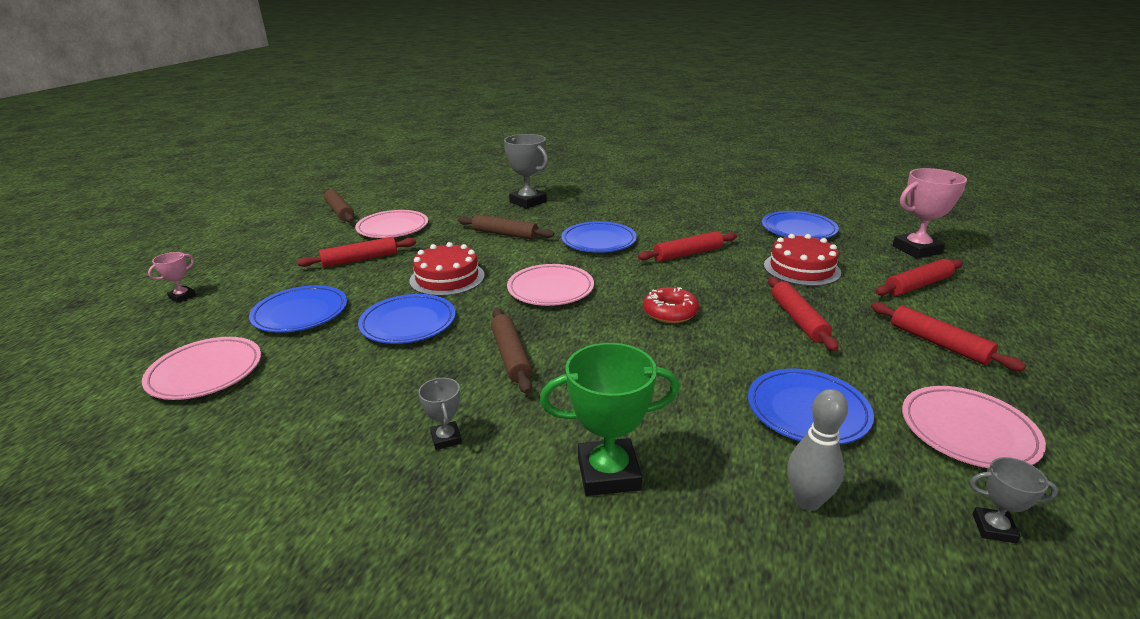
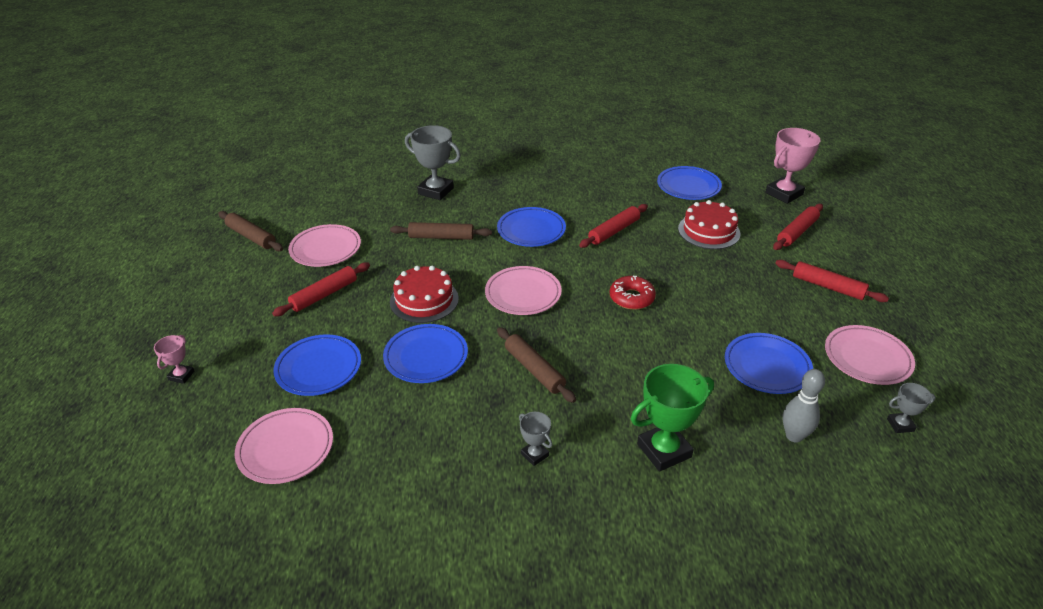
camera: 20 degrees left, 10 degrees up
(798, 319) = (727, 285): red rolling pin -> none

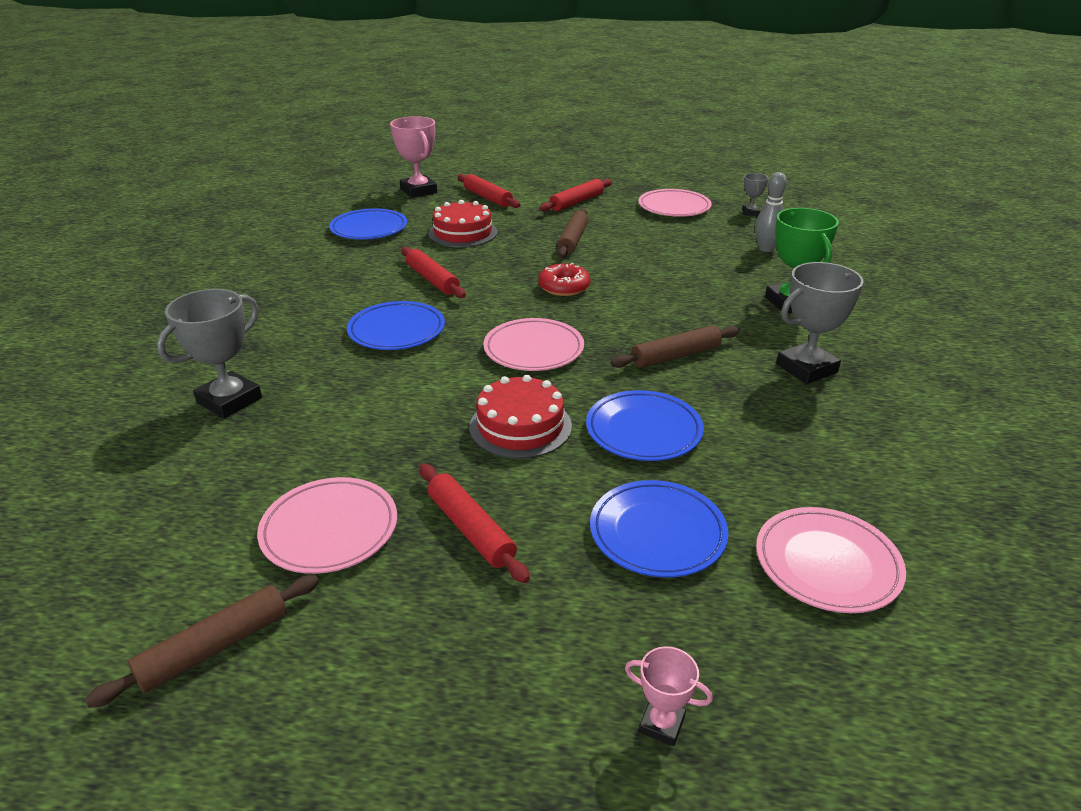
camera: 80 degrees left, 5 degrees down
(441, 237) = (368, 402): brown rolling pin -> brown rolling pin (572, 240)
(535, 454) = (806, 368): grey trophy -> grey trophy, size x1.96
(767, 366) = (681, 244): blue plate -> none

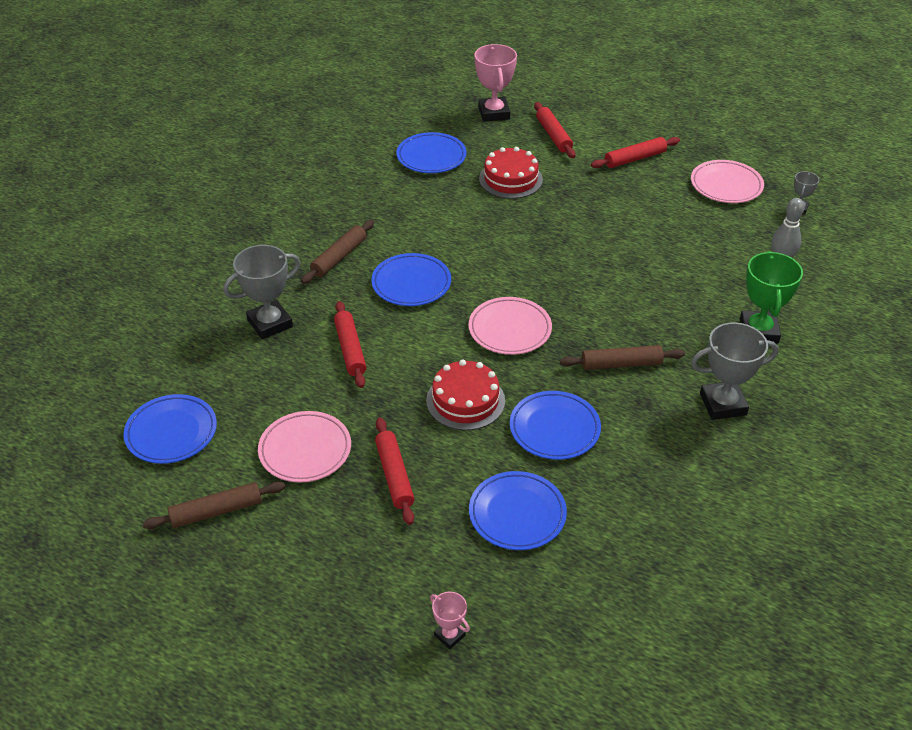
camera: 20 degrees right, 10 degrees up
(112, 556) = (171, 432): none -> blue plate
(432, 280) = (461, 232): red rolling pin -> red rolling pin (350, 349)
(564, 287) = (568, 266): red donut -> none
(572, 240) = (605, 209): brown rolling pin -> brown rolling pin (339, 257)
(827, 564) = (620, 570): pink plate -> none

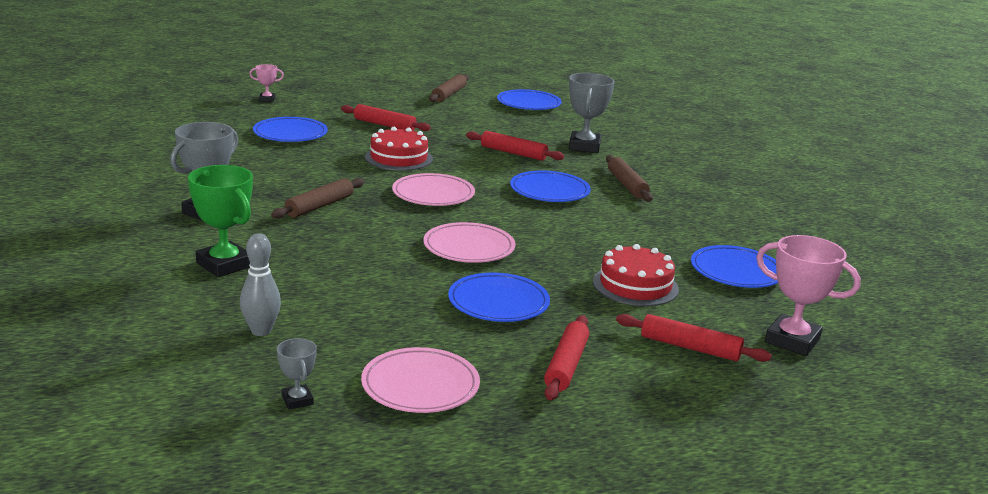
camera: 130 degrees right, 20 degrees down
(305, 450) = (450, 118): pink plate -> pink plate (469, 248)
(554, 428) = (320, 165): blue plate -> blue plate (498, 303)

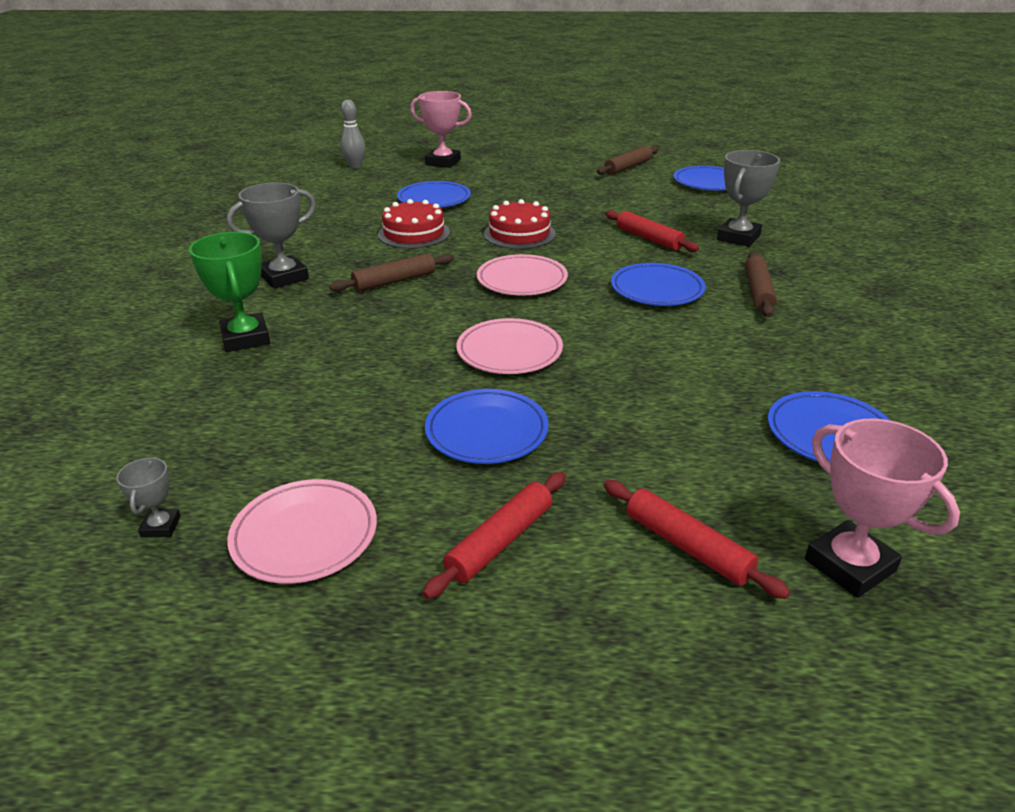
camera: 25 degrees right, 10 degrees up
(261, 331) = (207, 425): grey bowling pin -> grey bowling pin (355, 166)
(267, 99) = (443, 162): pink trophy -> pink trophy, size x1.96
(384, 125) = (534, 196): red rolling pin -> none
(635, 285) = (675, 433): red cake -> red cake (414, 233)

